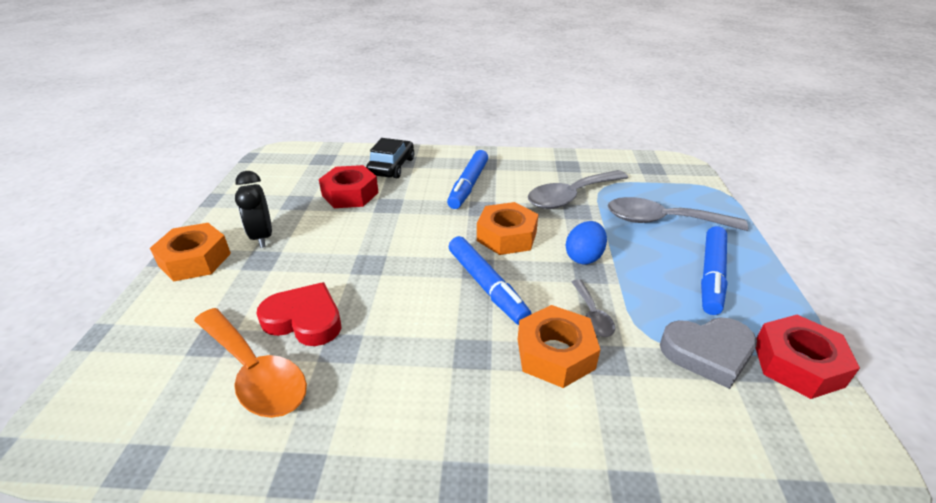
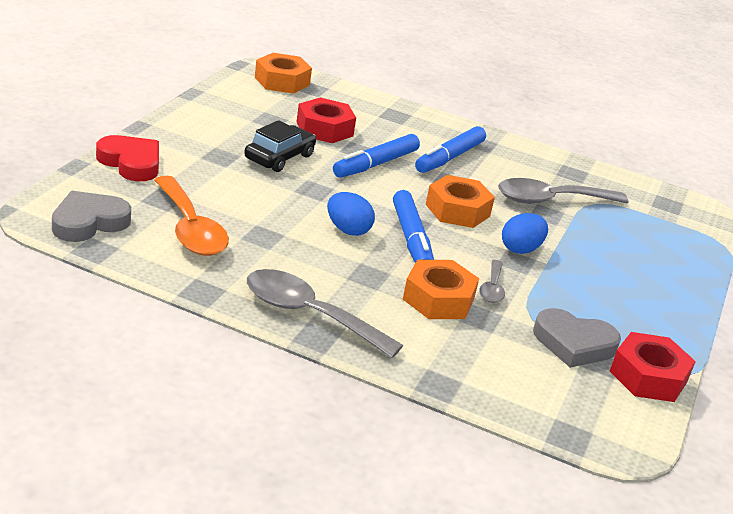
camera: 15 degrees right, 5 degrees down
(122, 418) = (89, 222): none -> grey heart
(195, 260) = (164, 138): orange nut -> orange nut (282, 81)
(262, 237) = (227, 139): black clock -> none
(304, 319) = (241, 209): red heart -> red heart (131, 163)
(391, 166) = (379, 117): black car -> black car (279, 157)
(423, 301) = (347, 230): none -> blue egg
(662, 221) = (630, 249): grey spoon -> grey spoon (309, 314)
(711, 276) = (634, 302): blue marker -> blue marker (375, 164)

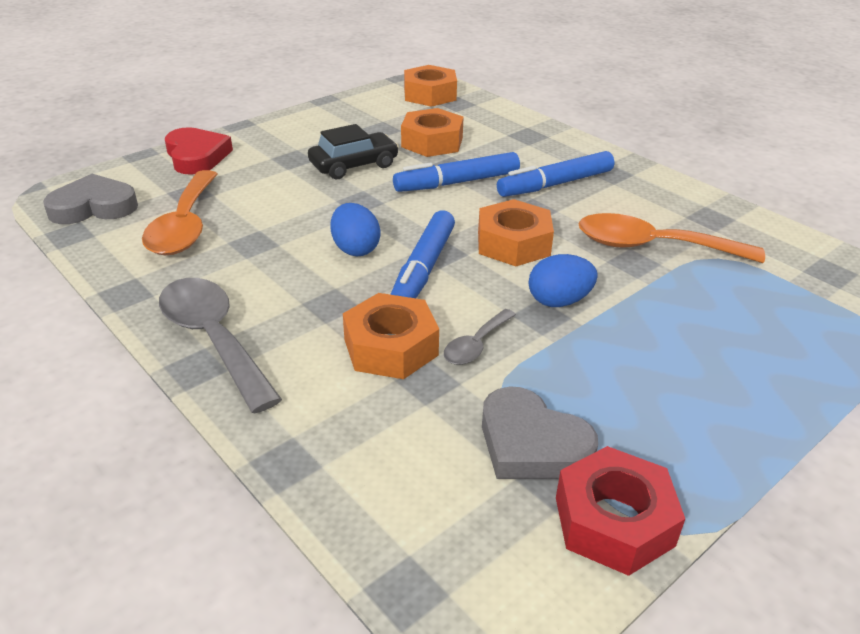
camera: 30 degrees right, 5 degrees up
(324, 129) = (432, 142): red nut -> orange nut
(550, 200) = (652, 246): grey spoon -> orange spoon

